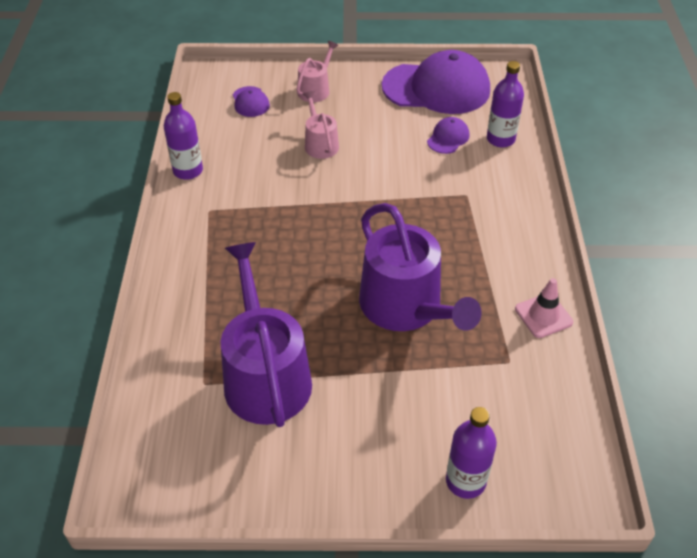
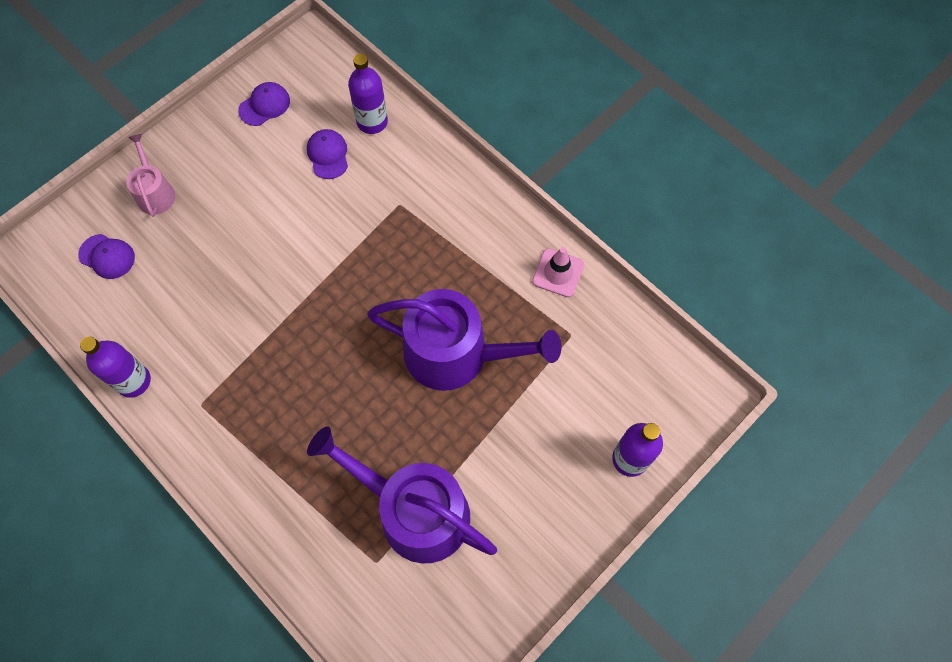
camera: 45 degrees left, 20 degrees up
(320, 144) = (224, 251): pink watering can -> none
(436, 88) = (264, 105): purple cap -> purple cap, size x0.43

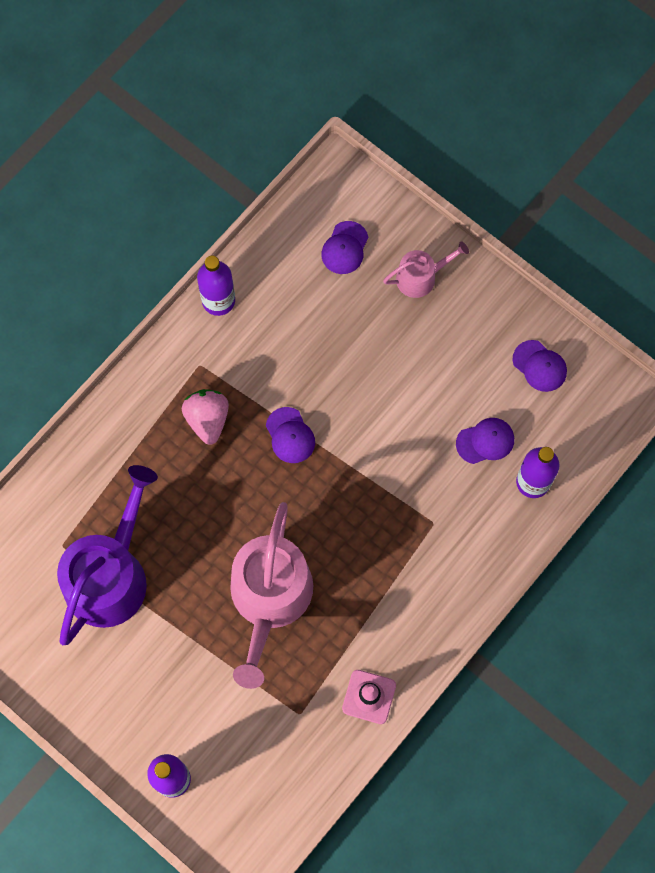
camera: 85 degrees right, 5 degrees up
(261, 401) = (207, 419): none -> pink strawberry
(293, 322) = (290, 435): none -> purple cap
(456, 354) = (269, 599): purple watering can -> pink watering can

